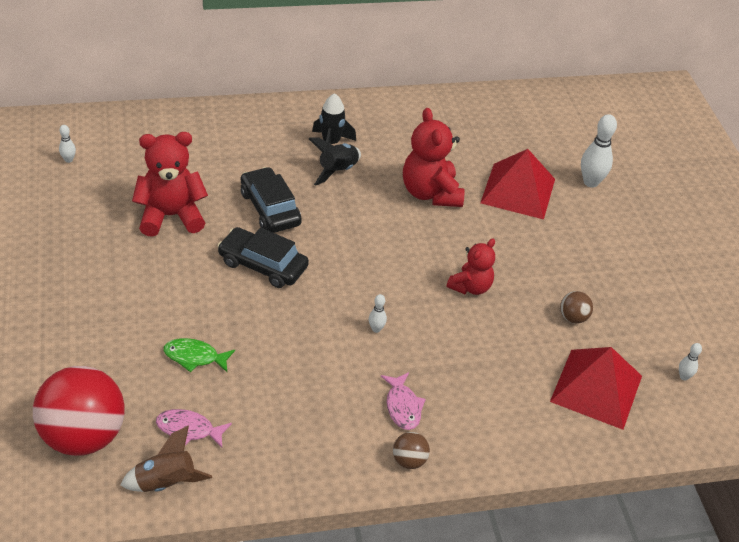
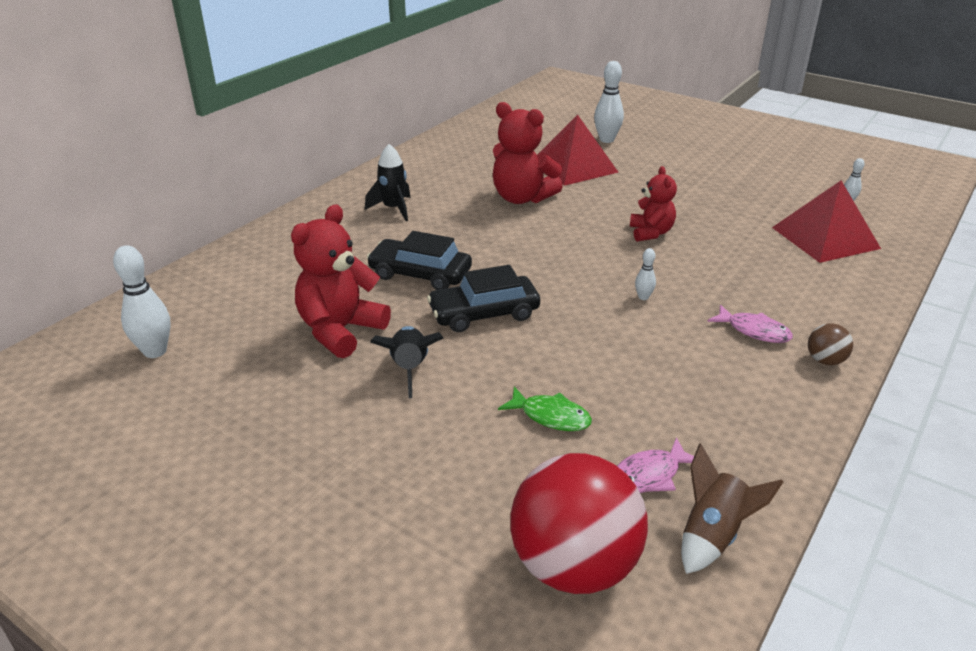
camera: 40 degrees left, 10 degrees down
(68, 160) = (155, 351): white bowling pin -> white bowling pin, size x1.97
(194, 357) = (550, 416): green fish -> green fish turned 120 degrees counterclockwise
(337, 171) = (430, 222): black rocket -> black rocket (410, 369)
(573, 318) = (738, 210): brown ball -> none

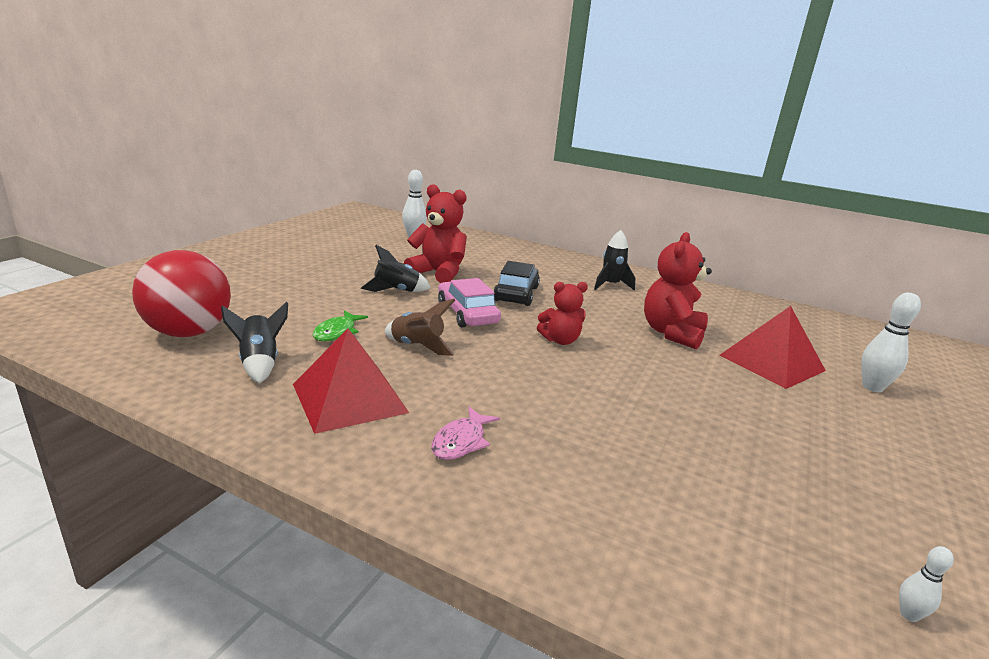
camera: 80 degrees right, 10 degrees down
(484, 313) = (467, 313): black car -> pink car
(643, 297) = (511, 382): white bowling pin -> none
(649, 475) = (259, 363): pink fish -> black rocket
(650, 233) = (647, 397): red teddy bear -> red teddy bear (560, 340)
(712, 535) = (184, 382): brown rocket -> brown rocket (417, 346)
(825, 238) = (733, 550): red pyramid -> red pyramid (349, 398)
(825, 360) = (406, 485): brown ball -> none

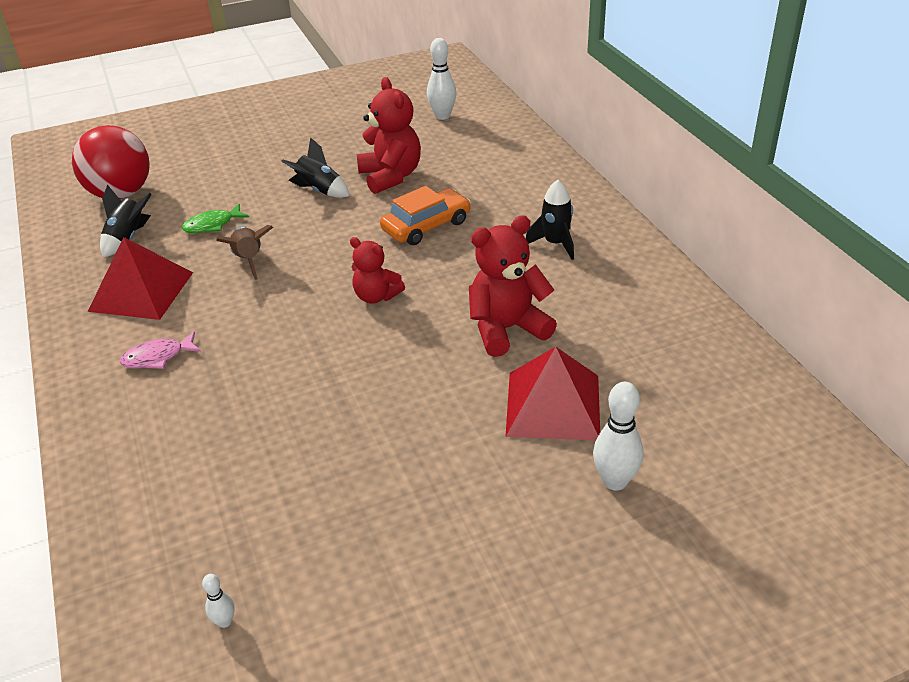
camera: 45 degrees right, 15 degrees up
(467, 313) = (341, 237): pink car -> none
(516, 294) = (426, 226): black car -> orange car

